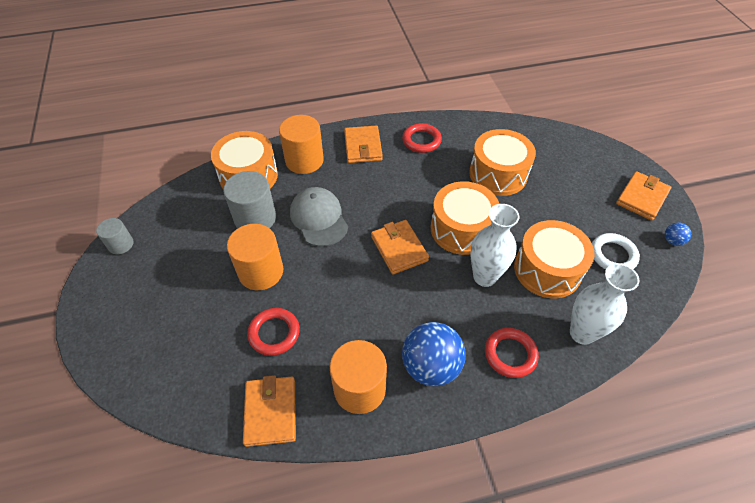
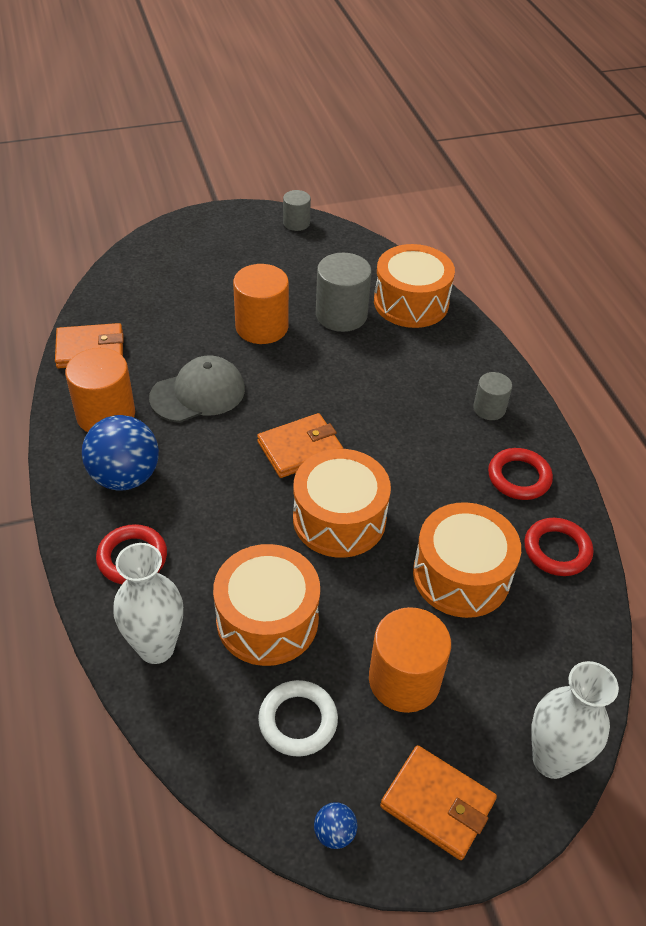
camera: 85 degrees right, 5 degrees down
(274, 333) = (180, 344): red ring -> red ring (557, 550)
(304, 160) = (448, 350): orange cylinder -> orange cylinder (404, 680)
(319, 218) = (346, 370): grey cap -> grey cap (198, 393)
(363, 147) = (489, 409): orange wallet -> grey cylinder
(484, 277) = (254, 540): white vase -> white vase (551, 759)

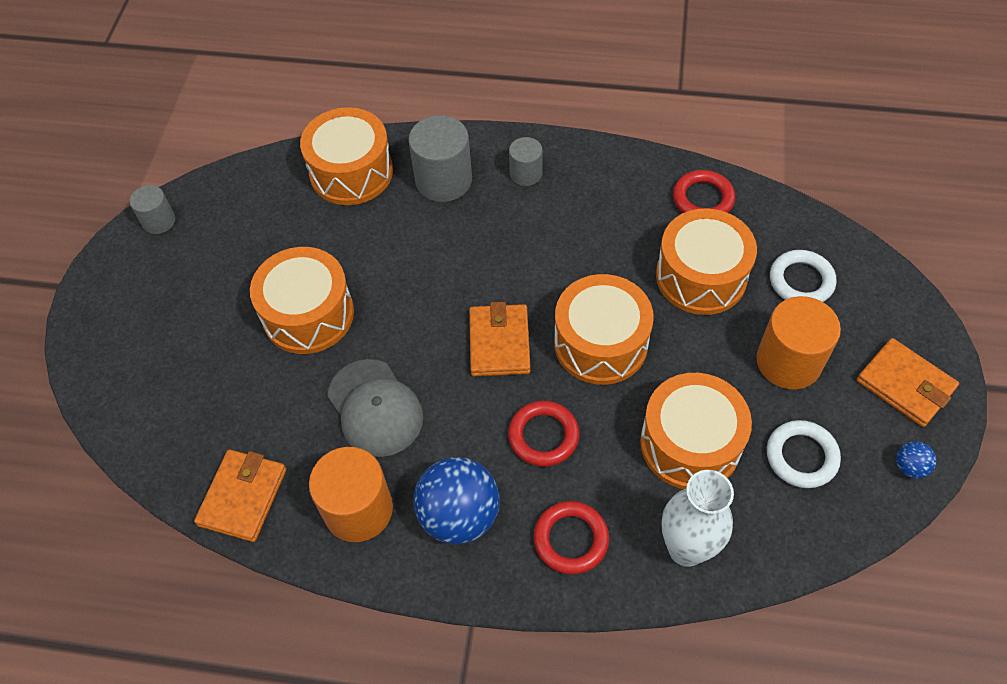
camera: 60 degrees left, 10 degrees up
(198, 393) = (375, 408): grey cap -> grey cap turned 150 degrees clockwise
(261, 327) = (308, 314): orange cylinder -> orange drum
(341, 315) = (333, 237): grey cylinder -> grey cylinder (443, 180)
(437, 804) = (905, 385): orange wallet -> orange wallet turned 75 degrees clockwise
(512, 665) = (801, 281): none -> white ring
(519, 477) = (615, 189): red ring -> red ring (543, 436)
(551, 759) = (890, 293): white vase -> none

